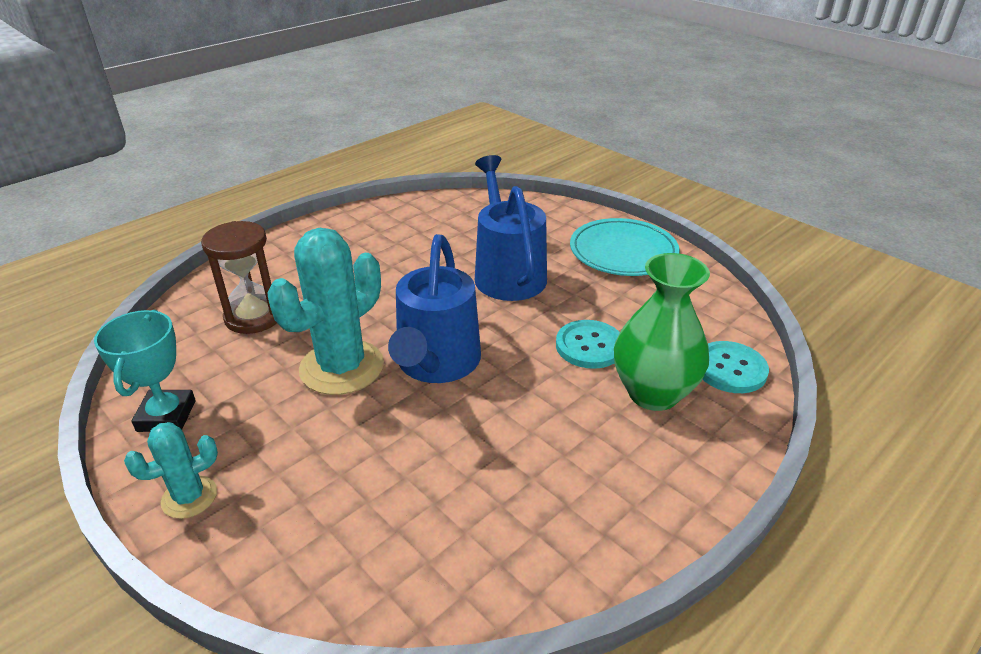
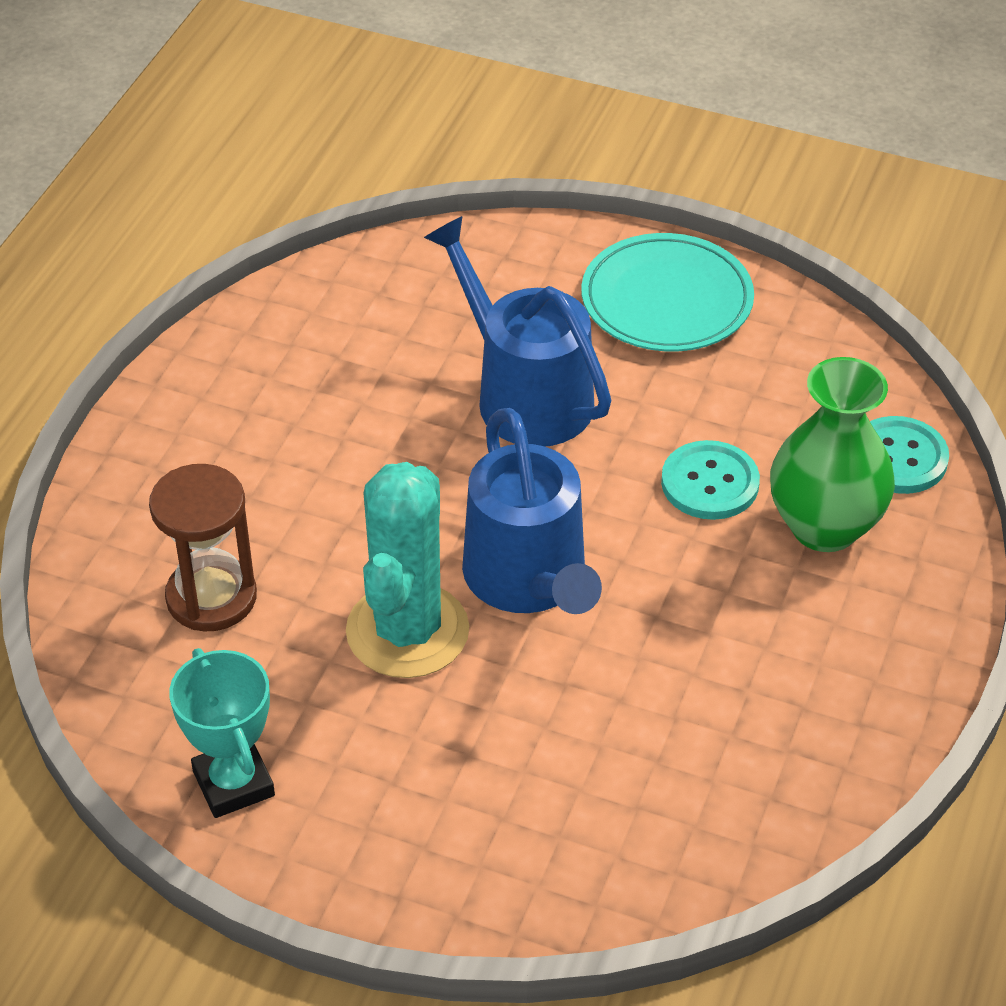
camera: 25 degrees left, 10 degrees up
(189, 497) = (366, 866): turquoise cactus -> none

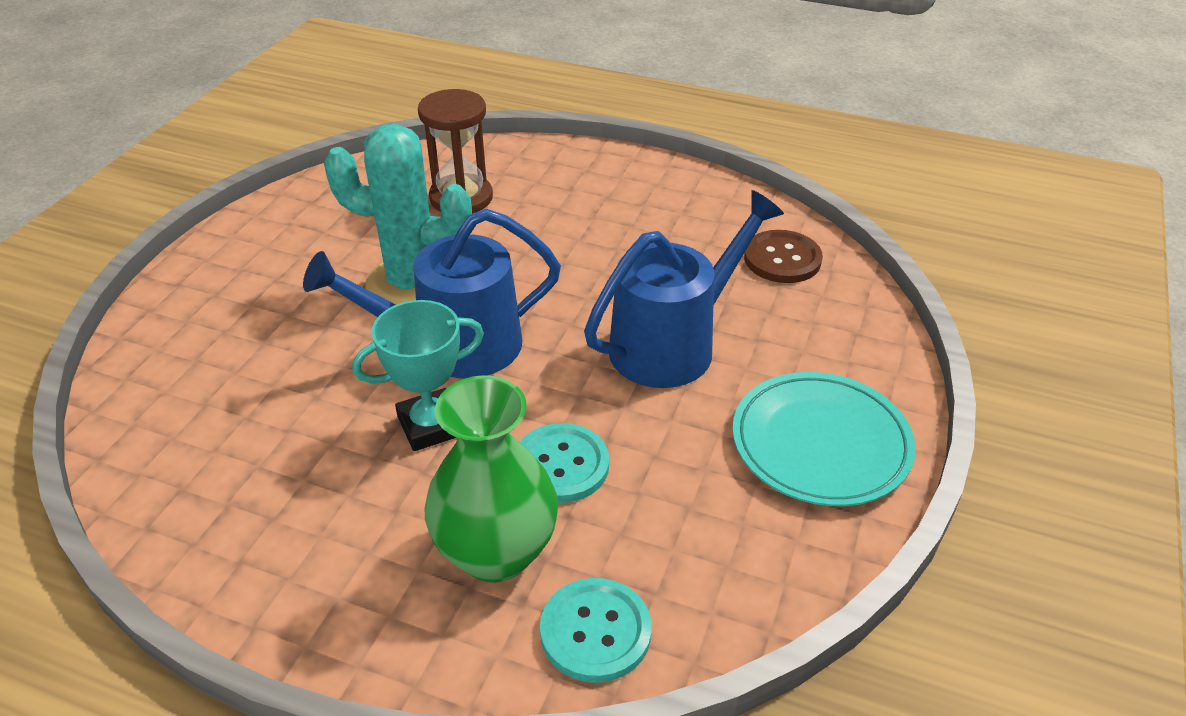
camera: 90 degrees right, 5 degrees down
(234, 783) = (298, 214): turquoise trophy -> turquoise trophy (431, 425)
(373, 297) = (782, 259): none -> brown button

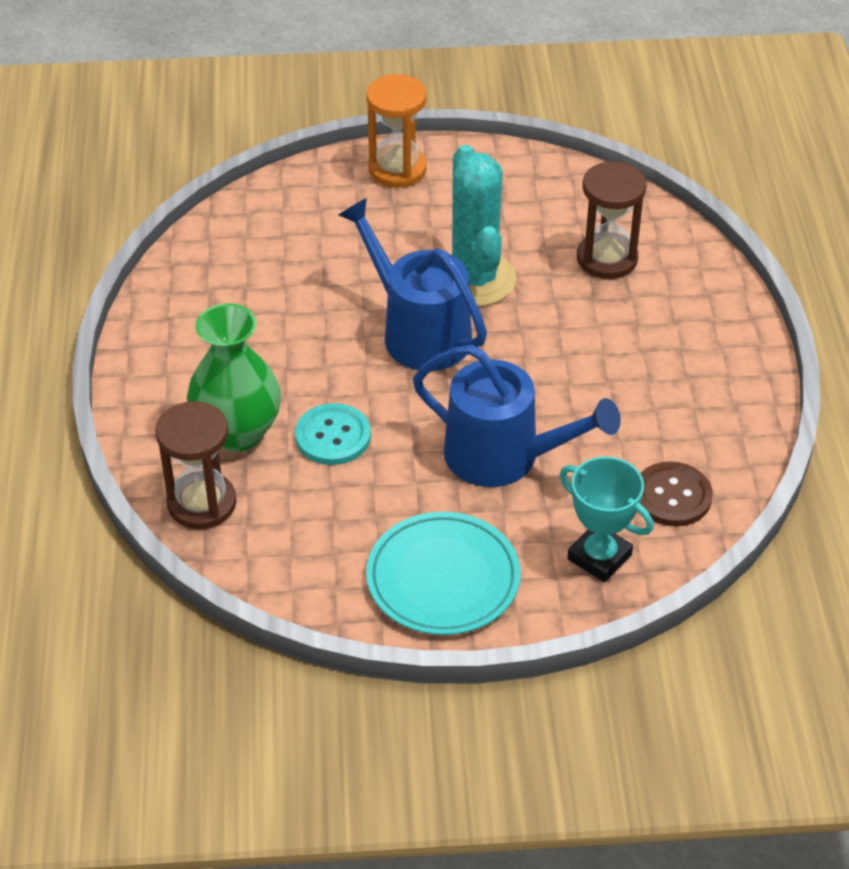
camera: 65 degrees right, 5 degrees up
(200, 283) = (397, 169): none -> orange hourglass
(431, 425) = (330, 354): turquoise trophy -> turquoise trophy (599, 557)
(595, 632) = (202, 503): turquoise button -> brown hourglass

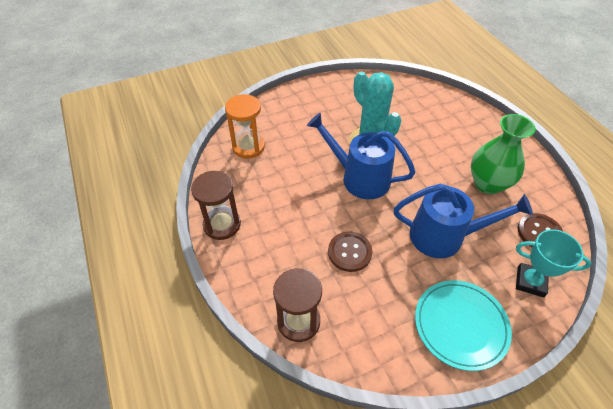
camera: 20 degrees left, 5 degrees up
(238, 432) = (296, 266): green vase -> green vase (488, 184)
(333, 436) = (349, 252): turquoise button -> brown button
(397, 169) = (301, 97): orange hourglass -> orange hourglass (248, 147)
(607, 258) = (424, 116): brown hourglass -> brown hourglass (222, 224)

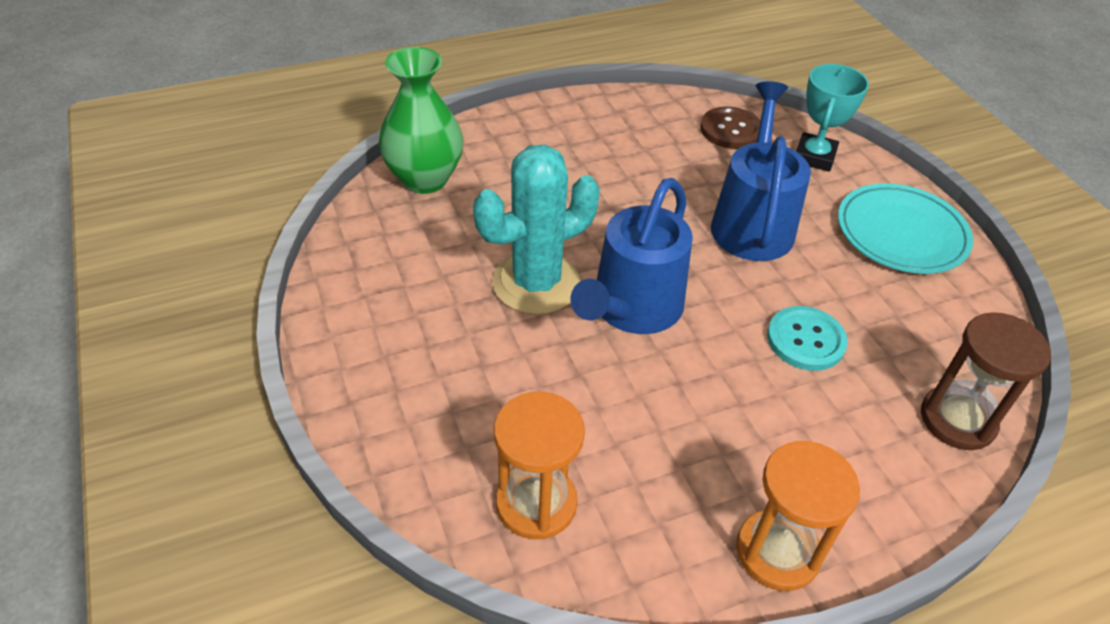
camera: 90 degrees left, 5 degrees down
(222, 224) = (777, 552): brown hourglass -> orange hourglass
(349, 252) = (805, 340): brown button -> turquoise button
(488, 184) = (640, 157): green vase -> green vase (425, 179)

